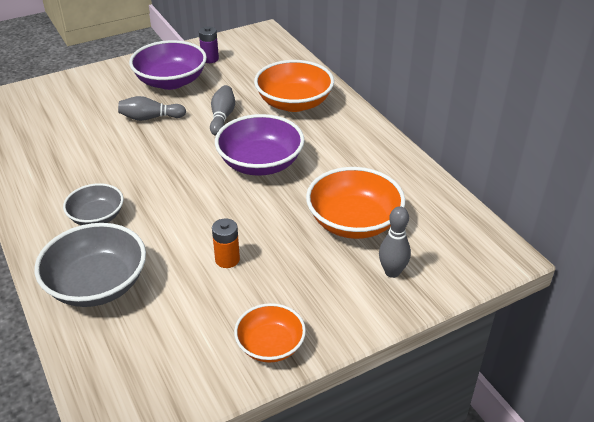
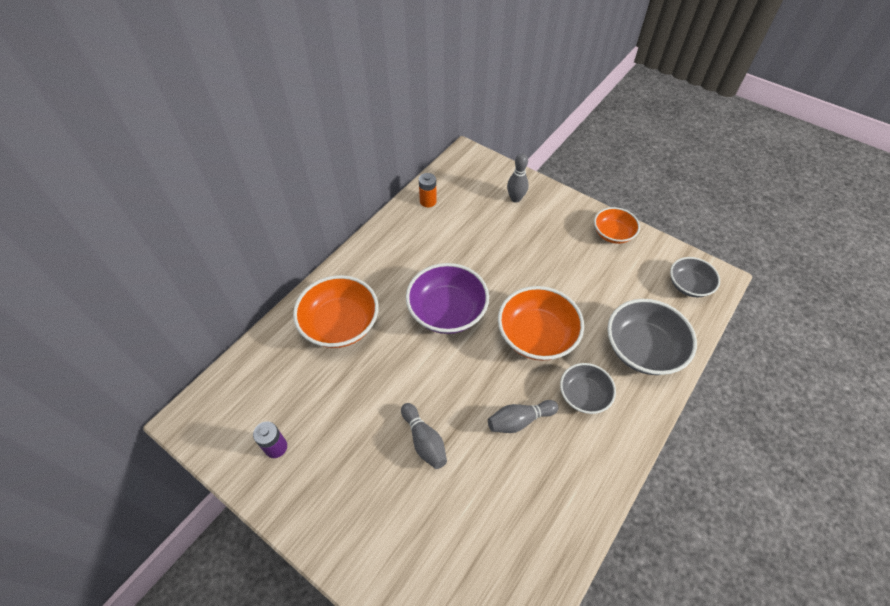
camera: 115 degrees left, 15 degrees up
(132, 382) = (689, 285): none -> grey bowl
(171, 81) = (343, 463): purple bowl -> none
(222, 117) = (392, 373): grey bowling pin -> grey bowling pin (519, 420)
(227, 259) = (565, 284): orange battery -> orange battery (428, 201)
(353, 222) = (482, 230): orange bowl -> orange bowl (536, 335)

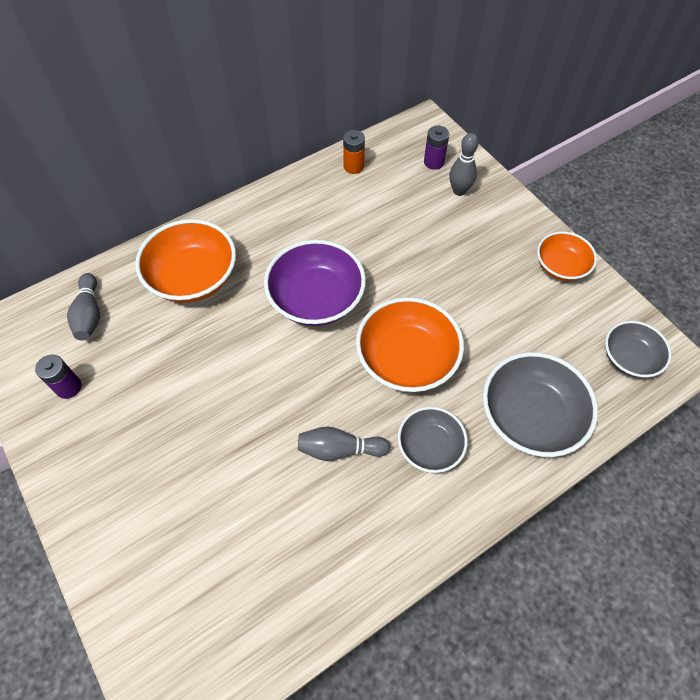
camera: 20 degrees right, 5 degrees up
(424, 441) = (223, 435): grey bowling pin -> grey bowling pin (89, 314)
(487, 182) = (433, 162): none -> purple battery

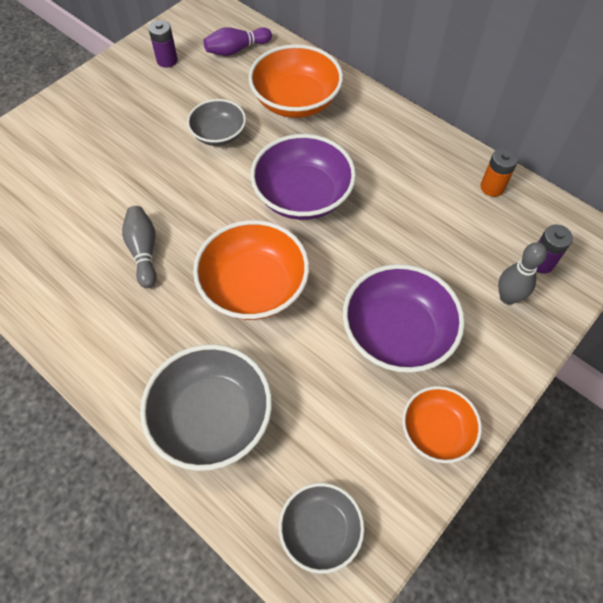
camera: 75 degrees right, 0 degrees up
(89, 314) = (236, 50): grey bowling pin -> purple bowling pin
(429, 446) = (159, 325): grey bowl -> grey bowl (219, 134)
(476, 267) = (397, 333): none -> purple bowl

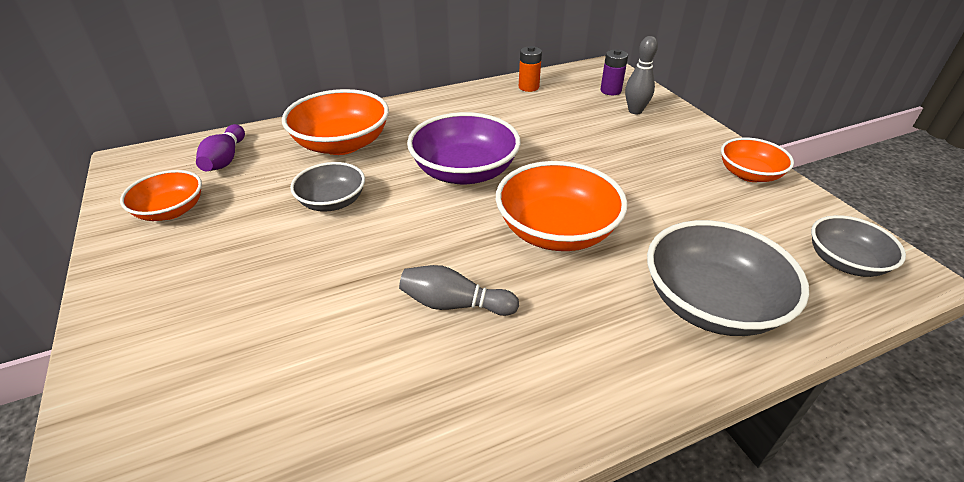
camera: 65 degrees left, 20 degrees down
(167, 60) = (171, 211): purple battery -> orange bowl
(397, 333) = (648, 165): purple bowl -> none

